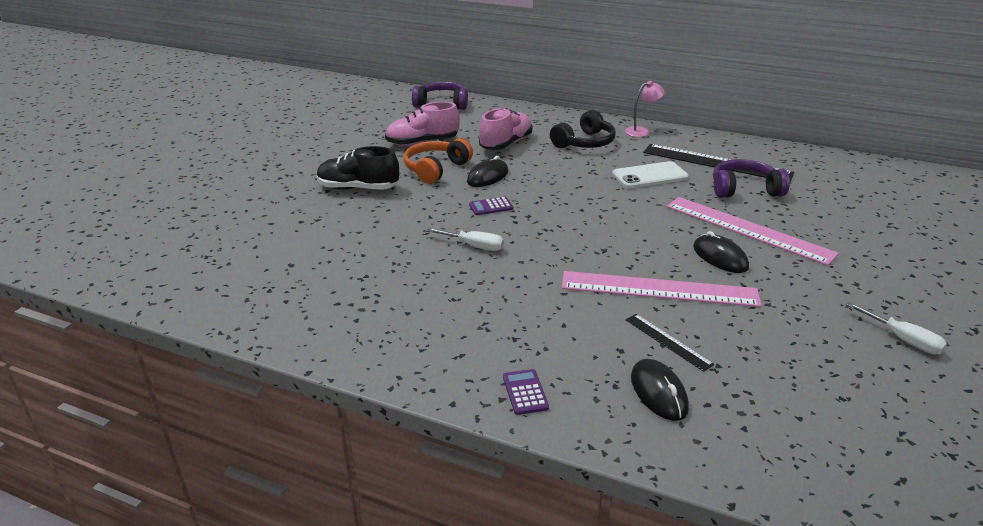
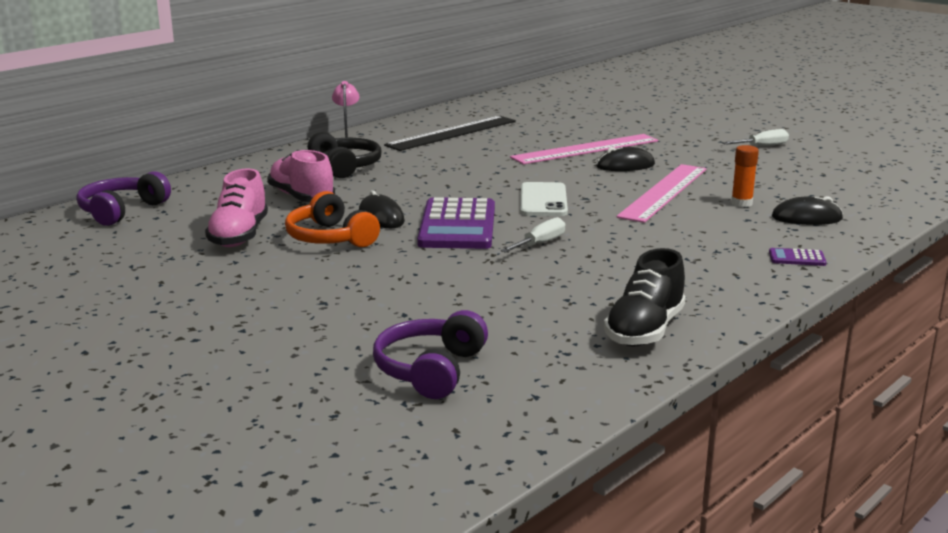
camera: 70 degrees left, 10 degrees down
(358, 188) = (338, 284): black shoe -> black shoe (645, 330)
(491, 207) = (457, 226): purple calculator -> purple calculator, size x2.43
(649, 176) = (454, 158): white phone -> white phone (543, 200)
(668, 341) = (741, 203): black ruler -> orange glue stick
(744, 189) = (514, 136): purple headphones -> purple headphones (430, 370)

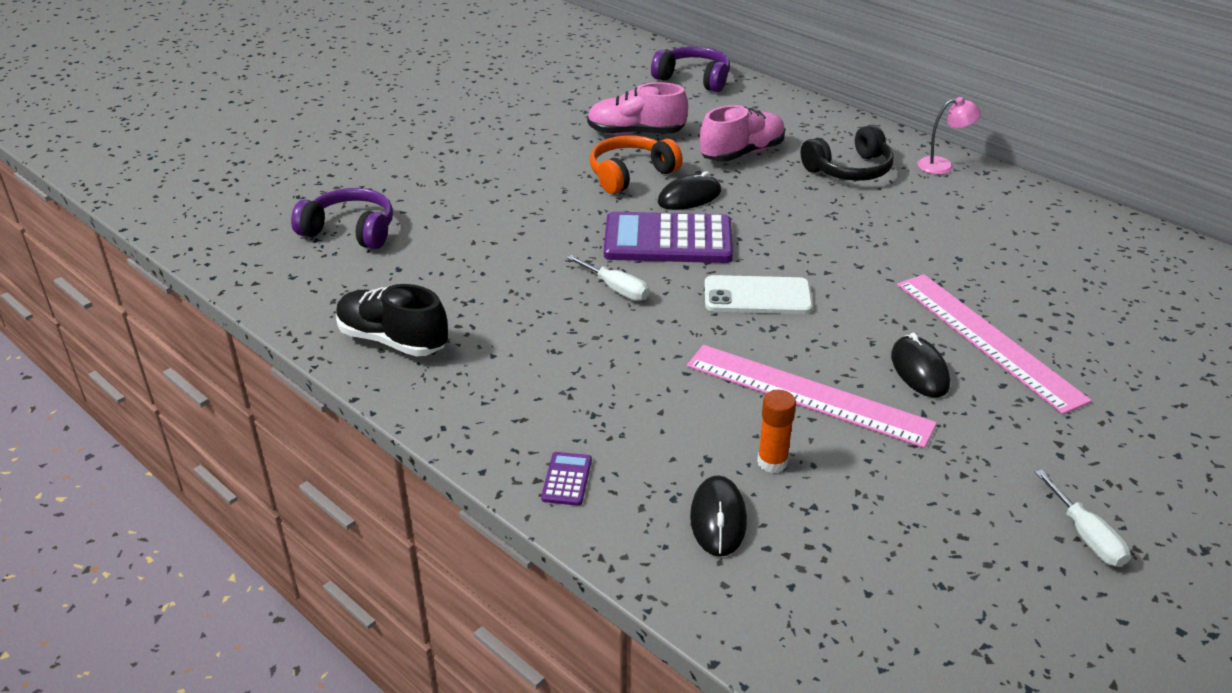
camera: 90 degrees right, 15 degrees up
(452, 133) = (1017, 233): black ruler -> none

